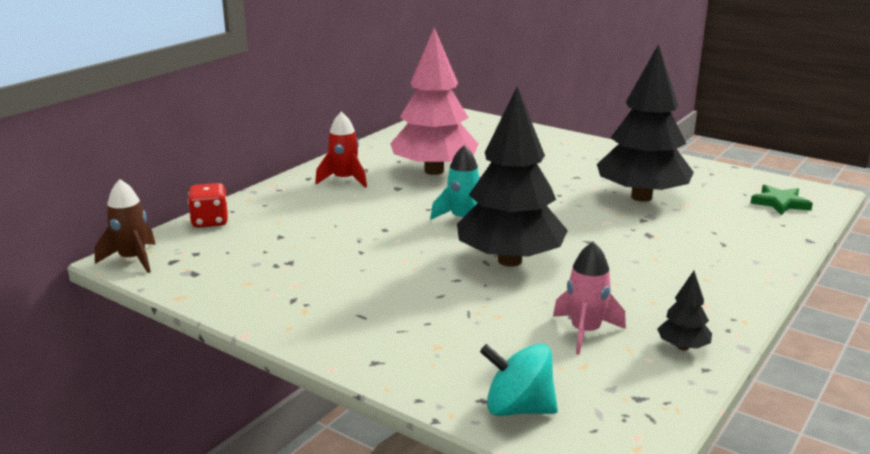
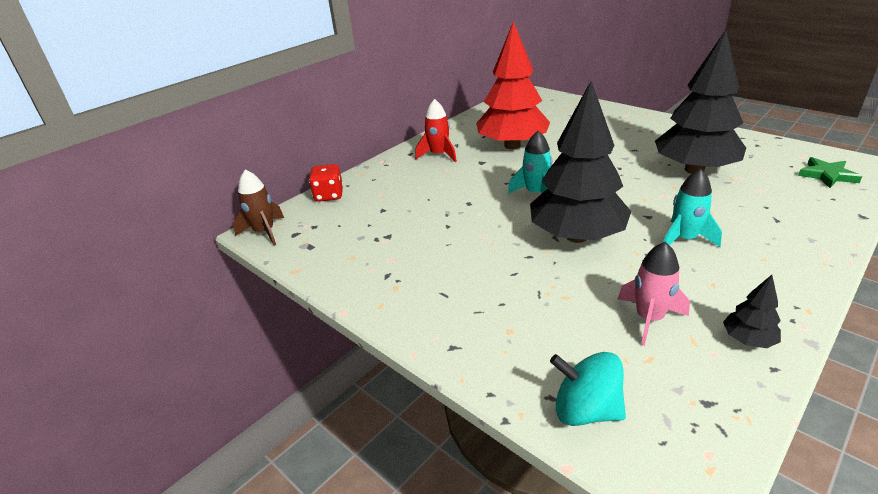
camera: 10 degrees right, 10 degrees up
(434, 171) = (512, 145): pink tree -> red tree
(626, 262) = (684, 239): none -> turquoise rocket

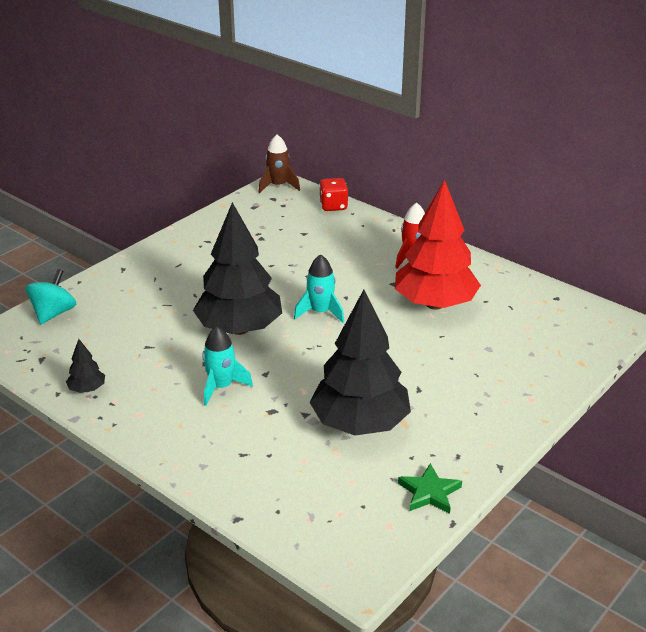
camera: 85 degrees right, 0 degrees up
(649, 318) = (123, 349): pink rocket -> none
(827, 175) = (333, 527): green star -> green star (429, 492)

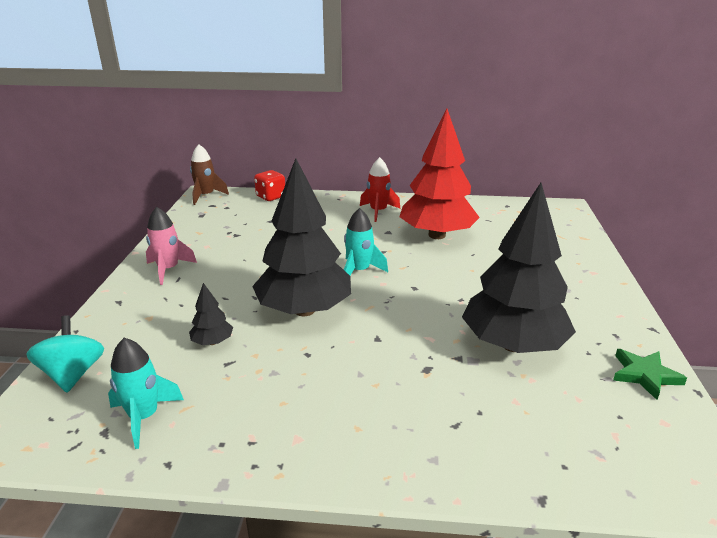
camera: 35 degrees left, 5 degrees down
(87, 389) = (203, 440): black tree -> black tree (212, 342)
(179, 253) = (168, 269): none -> pink rocket
(221, 387) = (352, 369): turquoise rocket -> turquoise rocket (144, 417)

